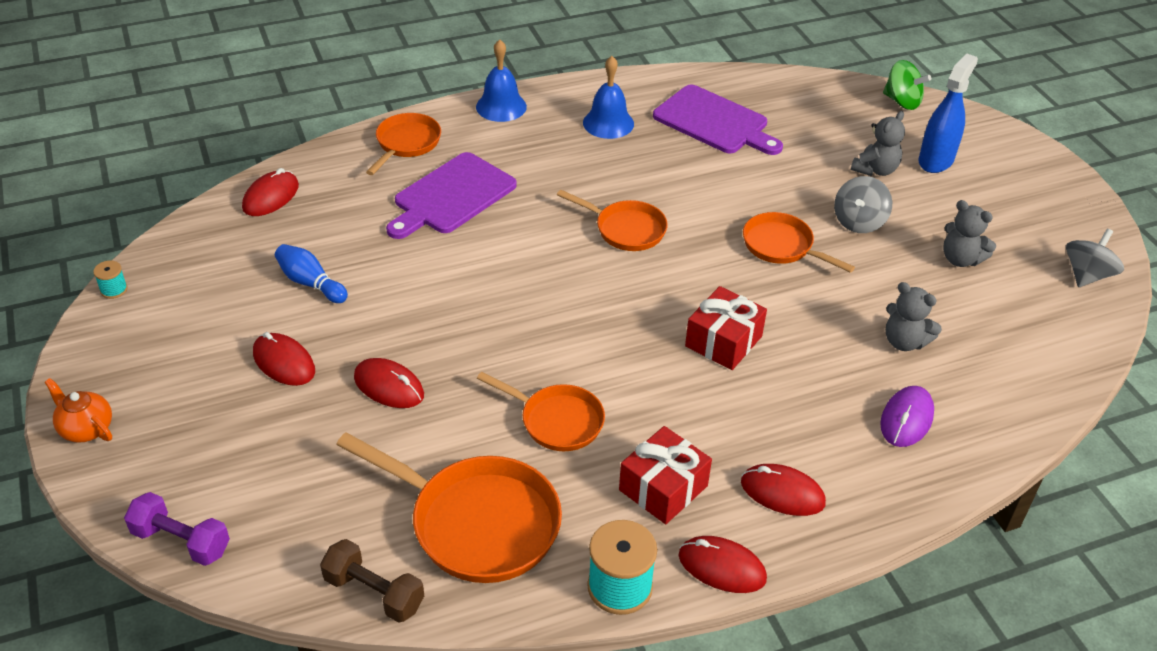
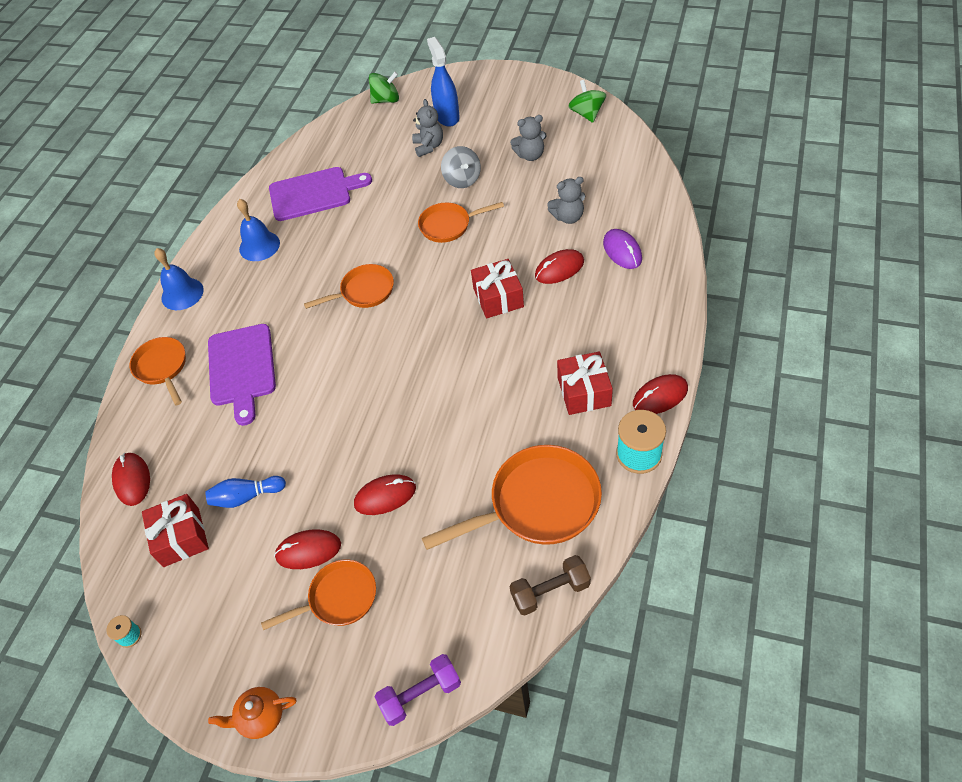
camera: 45 degrees left, 10 degrees up
(235, 264) = (181, 537): none -> red gift
(557, 421) = (491, 417): orange pan -> orange pan (338, 598)
(782, 493) = (630, 337): red mouse -> red mouse (559, 269)
(1087, 275) = (587, 114): grey spinning top -> green spinning top

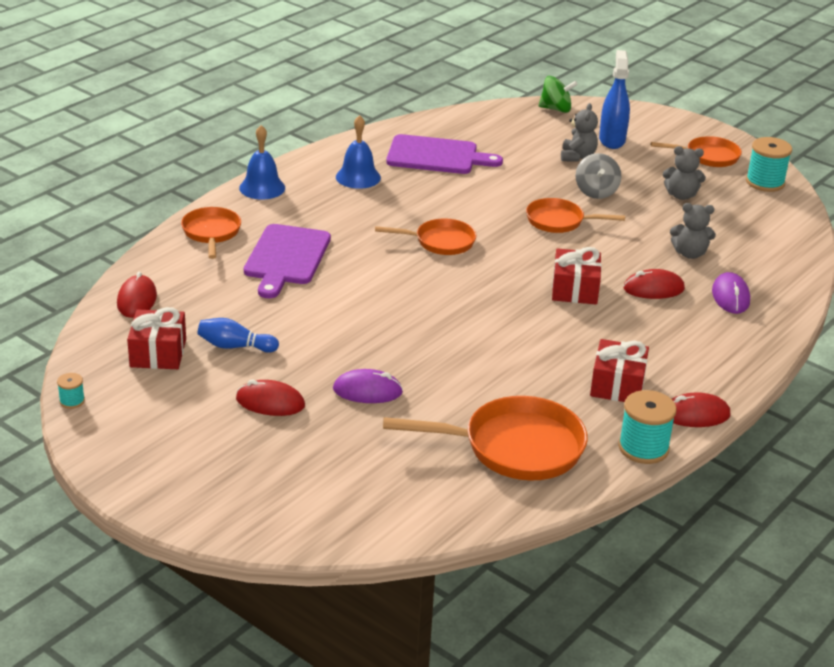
camera: 15 degrees right, 20 degrees down
(260, 717) = (156, 495): orange teapot -> none
(338, 598) = (278, 444): orange pan -> orange pan (708, 156)
(385, 496) = (367, 391): red mouse -> purple mouse
(420, 694) = (313, 534): purple dumbbell -> none
(550, 591) = (486, 511): brown dumbbell -> none
(587, 114) = (765, 182): green spinning top -> turquoise spool

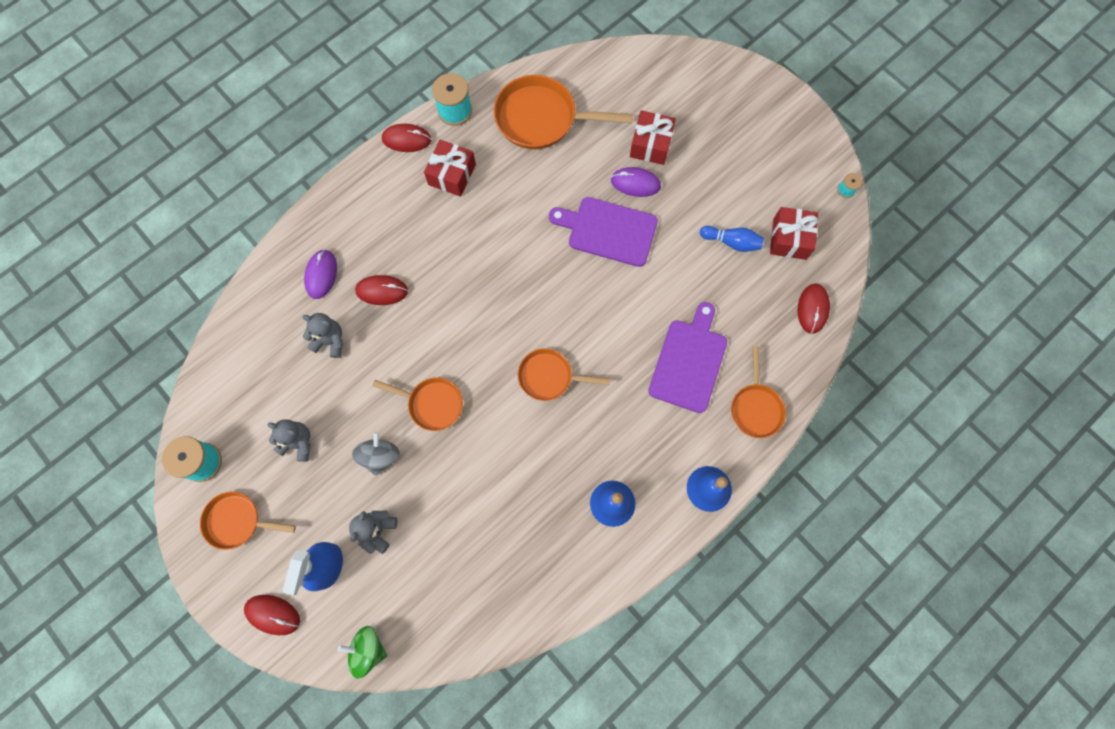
camera: 170 degrees left, 40 degrees up
(270, 402) = (706, 177): red mouse -> red mouse (273, 614)
(436, 156) = (525, 543): purple cutting board -> purple cutting board (608, 231)
(574, 289) = (449, 295): red gift -> red gift (650, 144)

